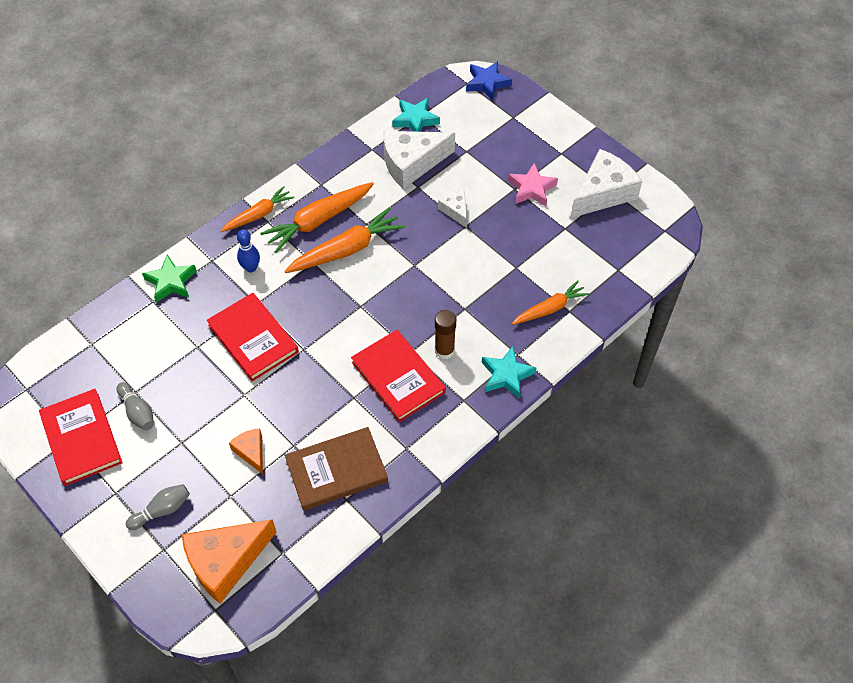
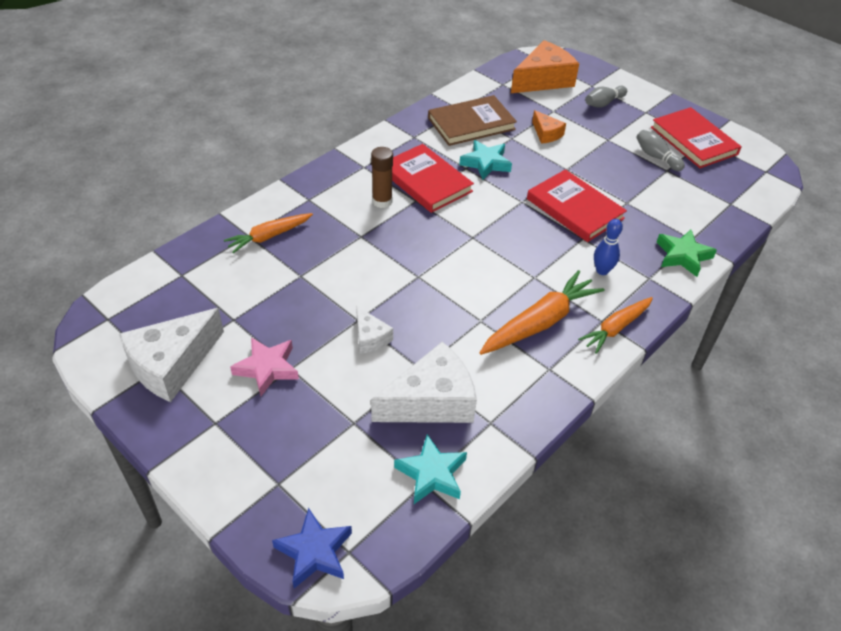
camera: 175 degrees right, 10 degrees down
(346, 249) = (499, 291): orange carrot -> none
(506, 375) = (321, 183): turquoise star -> turquoise star (486, 163)

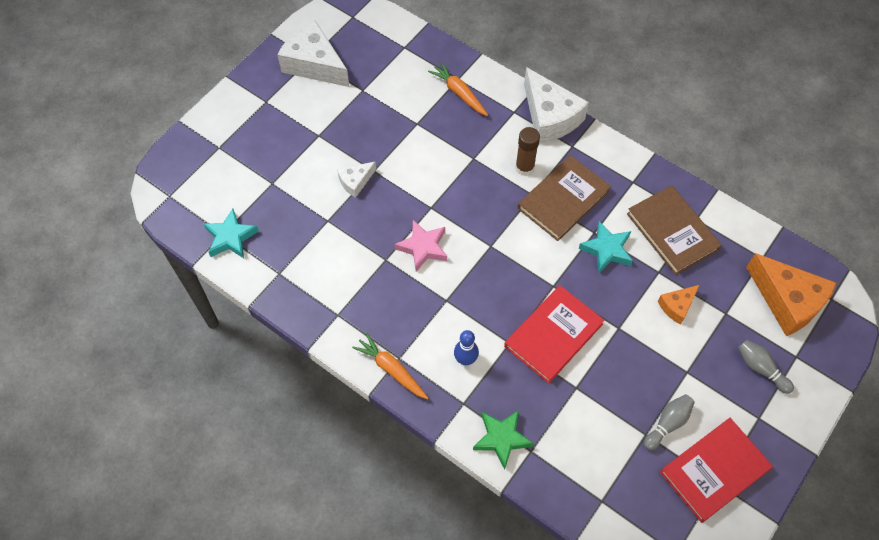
camera: 85 degrees right, 15 degrees up
(267, 368) = (317, 121): pink star -> pink star (423, 247)
(314, 552) = (169, 177): blue star -> none
(426, 181) = (563, 200): red book -> brown book
(431, 401) = (296, 231): white cheese -> white cheese (550, 117)
(540, 322) = (390, 306): orange carrot -> none

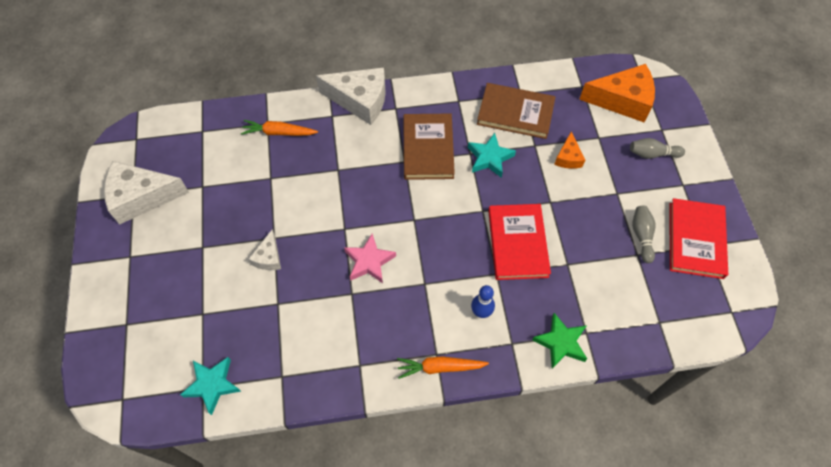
camera: 45 degrees left, 0 degrees up
(524, 167) = (379, 148): brown glue stick -> none

